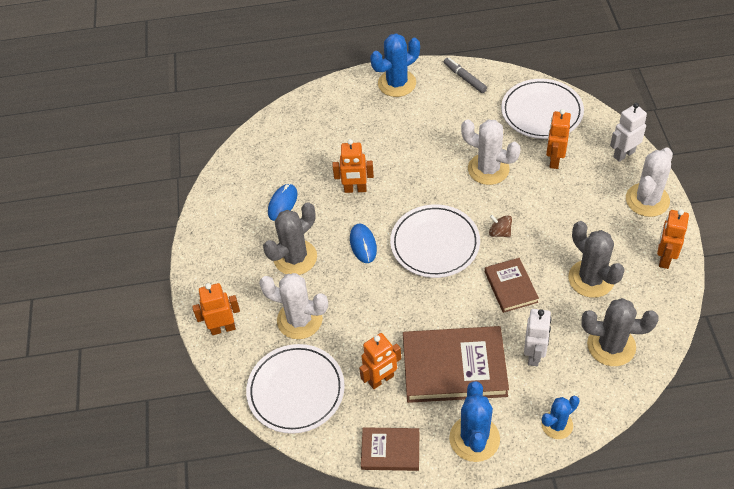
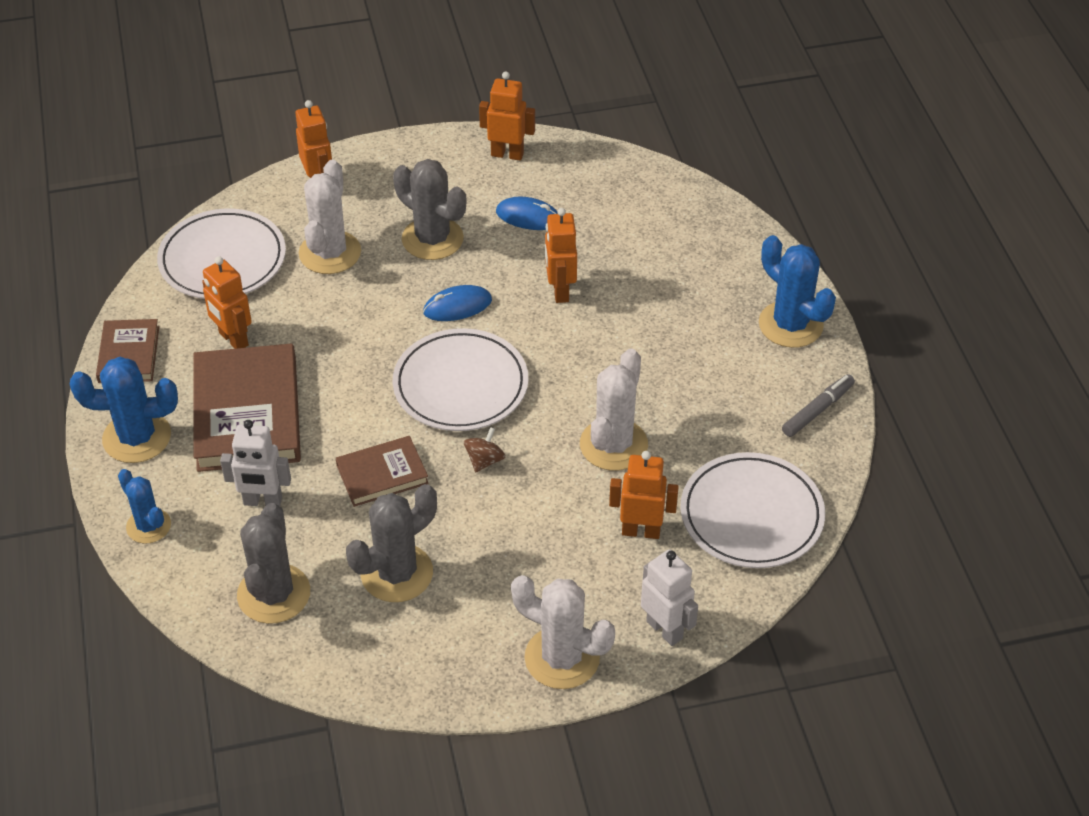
camera: 80 degrees right, 5 degrees down
(664, 258) = (438, 674): orange robot -> orange robot (507, 154)

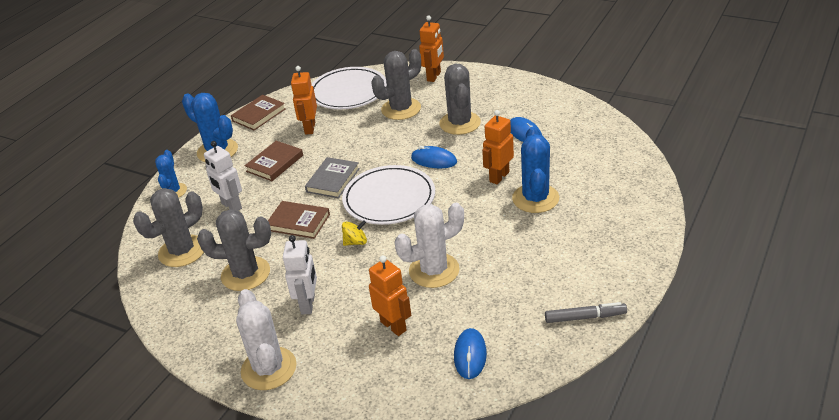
camera: 45 degrees right, 10 degrees down
(247, 413) = (275, 163): brown book -> brown book, size x0.55
(330, 253) = (401, 109): white cactus -> grey cactus
(358, 397) = (333, 180): none -> grey book
(484, 460) = (355, 242): brown spinning top -> yellow spinning top
(507, 154) = (549, 99): orange robot -> none
(665, 629) = (341, 389): white robot -> white robot (308, 304)
(751, 515) = (470, 355): white plate -> blue mouse
(790, 325) = (623, 258): blue cactus -> blue cactus (535, 198)

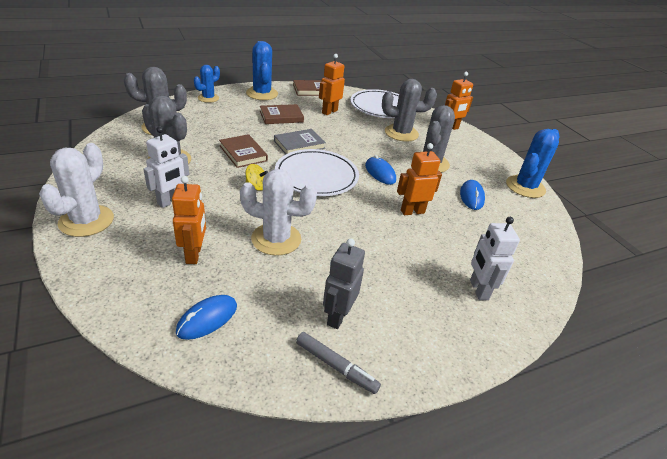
camera: 30 degrees right, 0 degrees up
(231, 206) = (223, 122): white robot -> white robot (478, 290)
(535, 198) = (420, 244): blue cactus -> blue cactus (525, 187)
(547, 288) = (337, 316): none -> grey robot

